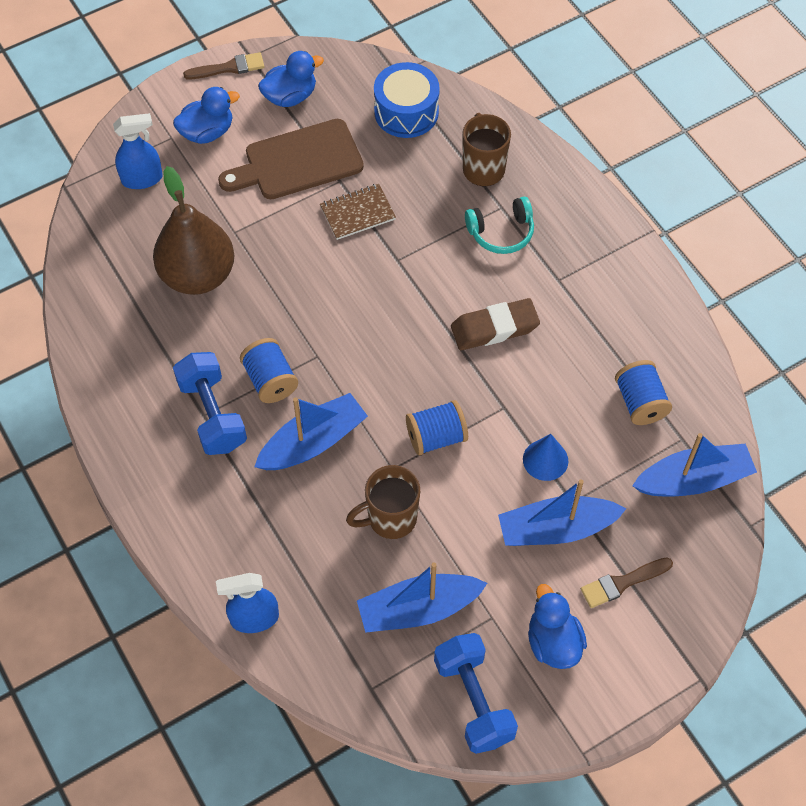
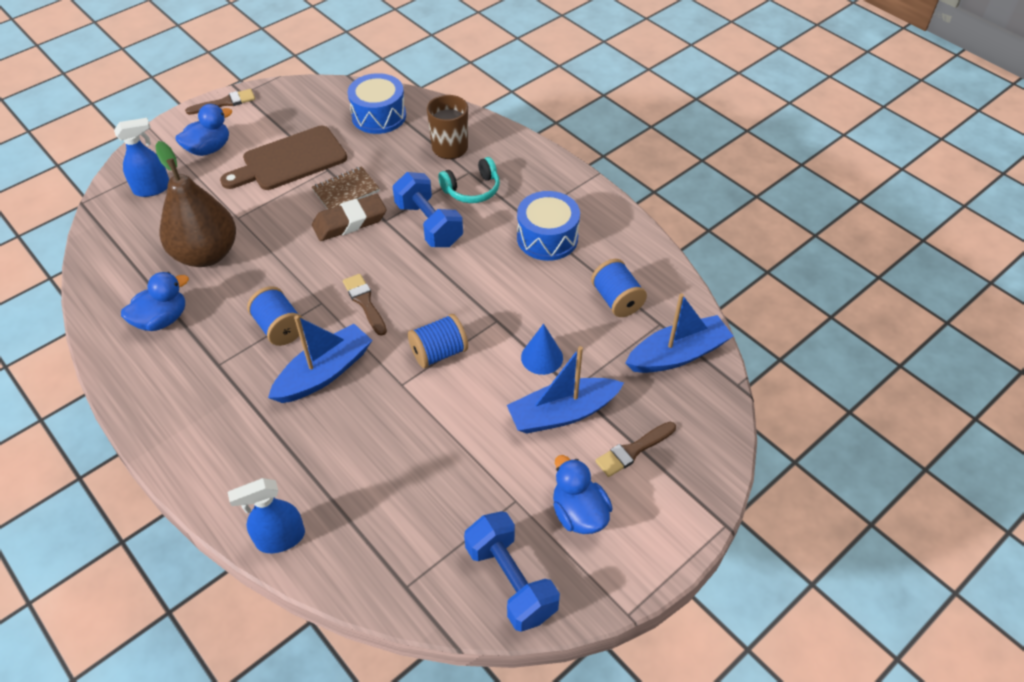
camera: 10 degrees left, 10 degrees down
(212, 414) = (226, 363): blue dumbbell -> blue dumbbell (429, 224)
(290, 96) = (279, 116): blue duck -> blue duck (162, 319)
(364, 363) = (365, 302): none -> brown brush
(390, 518) = (405, 427): brown mug -> none
(418, 609) = (443, 504): blue boat -> none
(494, 328) = (478, 260): brown eraser -> brown eraser (350, 222)
(576, 310) = (547, 238): none -> blue drum

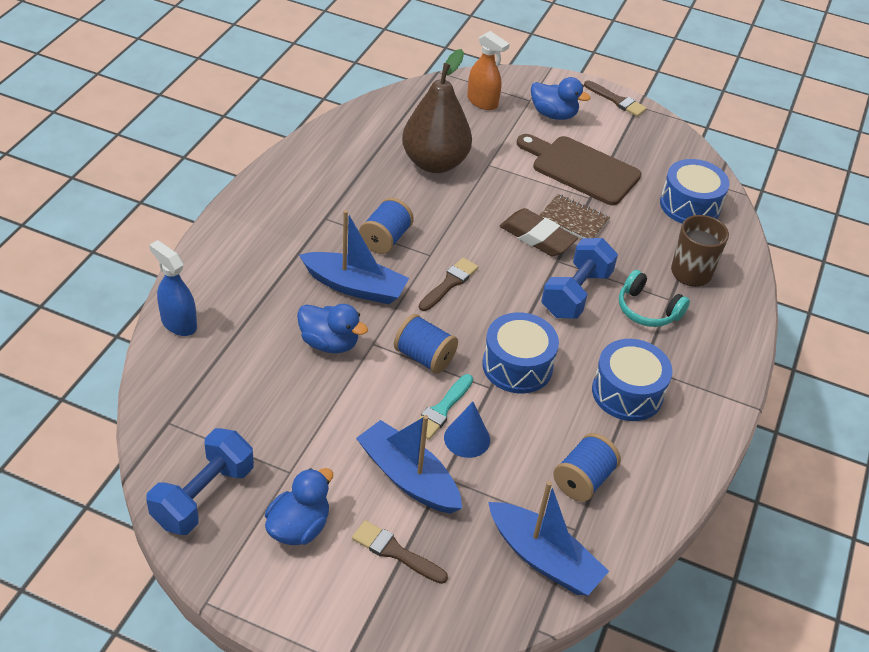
camera: 60 degrees right, 5 degrees down
(152, 188) = (482, 102): blue spray bottle -> orange spray bottle
(162, 319) = (350, 167): blue duck -> blue duck (329, 343)
(484, 293) = (517, 366): none -> blue drum
(503, 362) = (442, 409): none -> turquoise brush

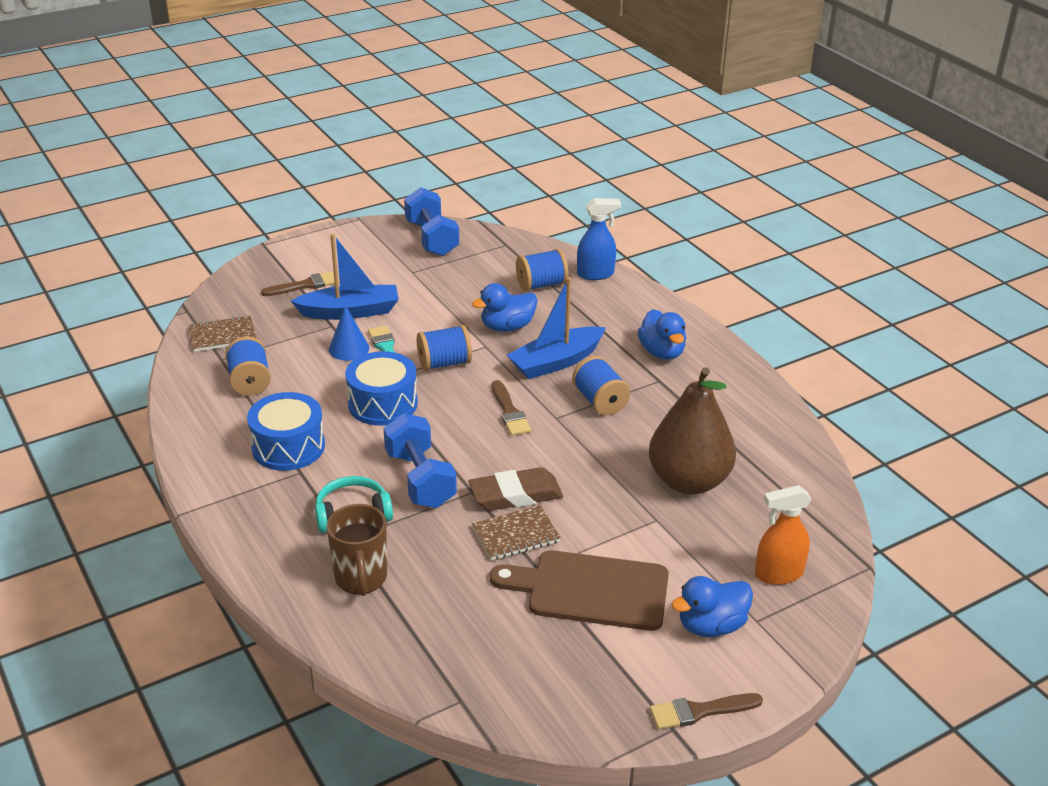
camera: 130 degrees right, 10 degrees down
(232, 354) = (541, 285): none -> blue spool
(299, 527) = (367, 261): blue duck -> blue duck (662, 352)
(543, 558) = (222, 336): blue boat -> brown notebook
(581, 169) = (590, 590): brown cutting board -> brown cutting board turned 150 degrees counterclockwise
(690, 205) = (451, 647): blue drum -> none

